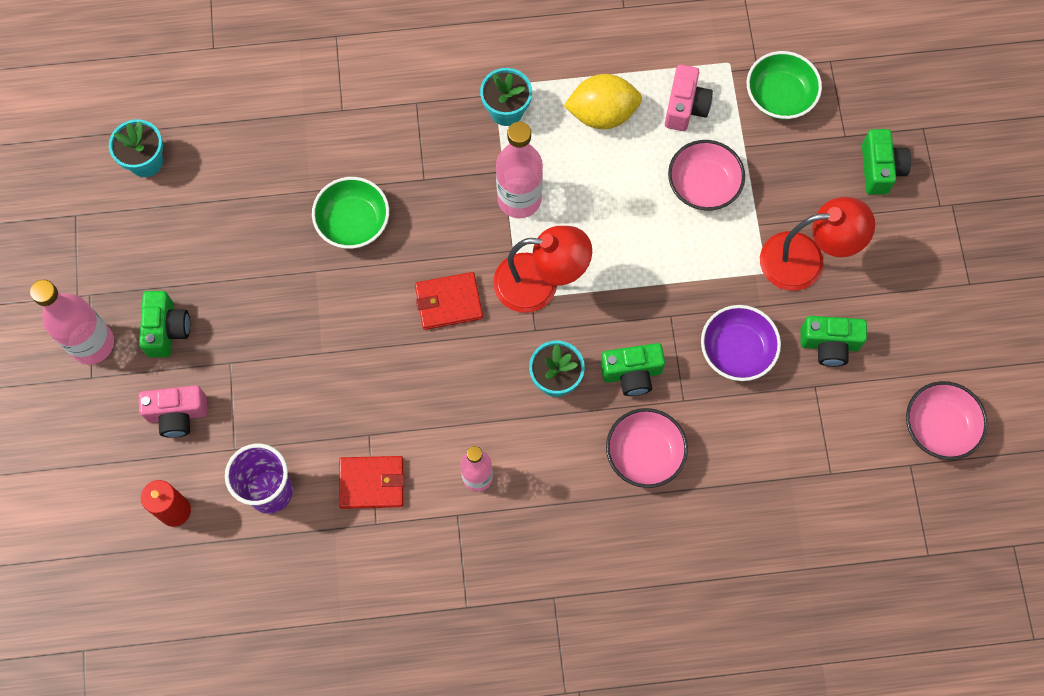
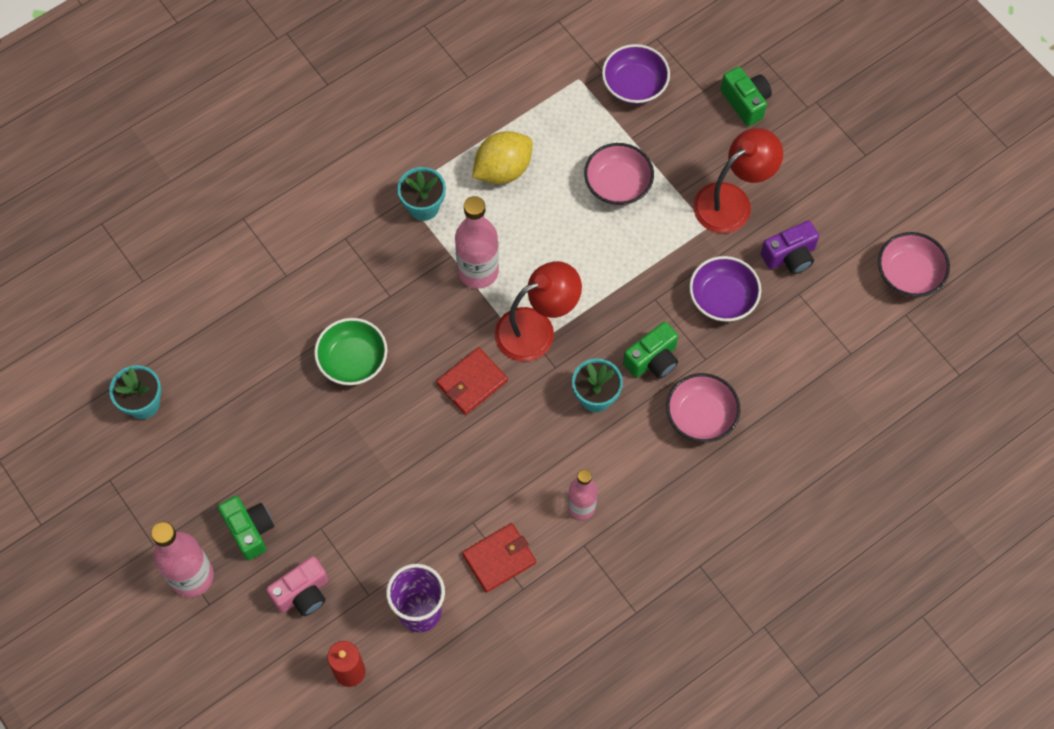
camera: 30 degrees left, 5 degrees down
(685, 107) = (565, 131): pink camera -> none
(779, 96) = (634, 85): green bowl -> purple bowl
(829, 344) = (790, 256): green camera -> purple camera

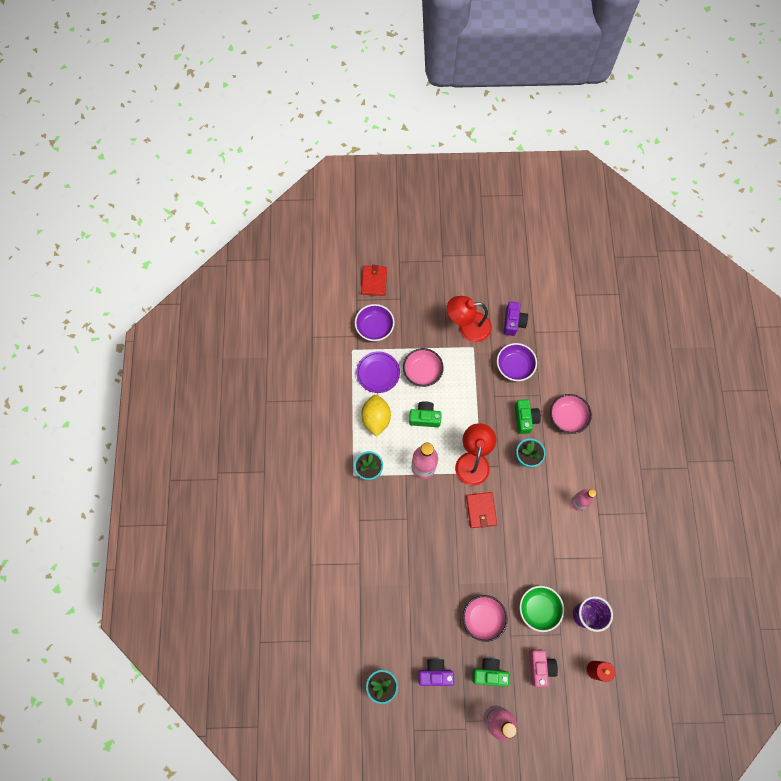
camera: 55 degrees left, 5 degrees up
(202, 461) = (435, 673): none -> purple camera
(353, 360) = (430, 560): green bowl -> green bowl (539, 609)
(499, 559) = (581, 558): red wallet -> red wallet (374, 281)
(571, 131) = (378, 373): none -> purple plate
(732, 201) = (467, 327): red lamp -> red lamp turned 90 degrees counterclockwise
(745, 102) = (420, 285): green camera -> green camera (424, 417)
(909, 274) = (557, 279): pink bowl -> pink bowl (483, 618)

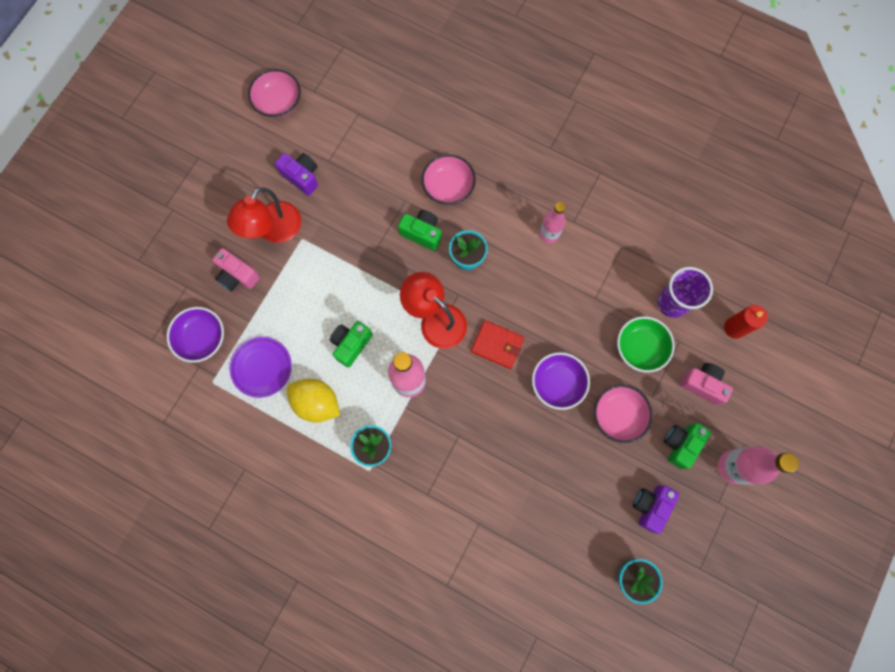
camera: 60 degrees left, 5 degrees up
(374, 281) = (142, 305): red wallet -> none
(422, 371) = (294, 314): pink bowl -> pink bowl (278, 102)
(425, 324) = (237, 275): none -> pink camera
(514, 366) = (354, 207): purple bowl -> purple bowl (557, 383)

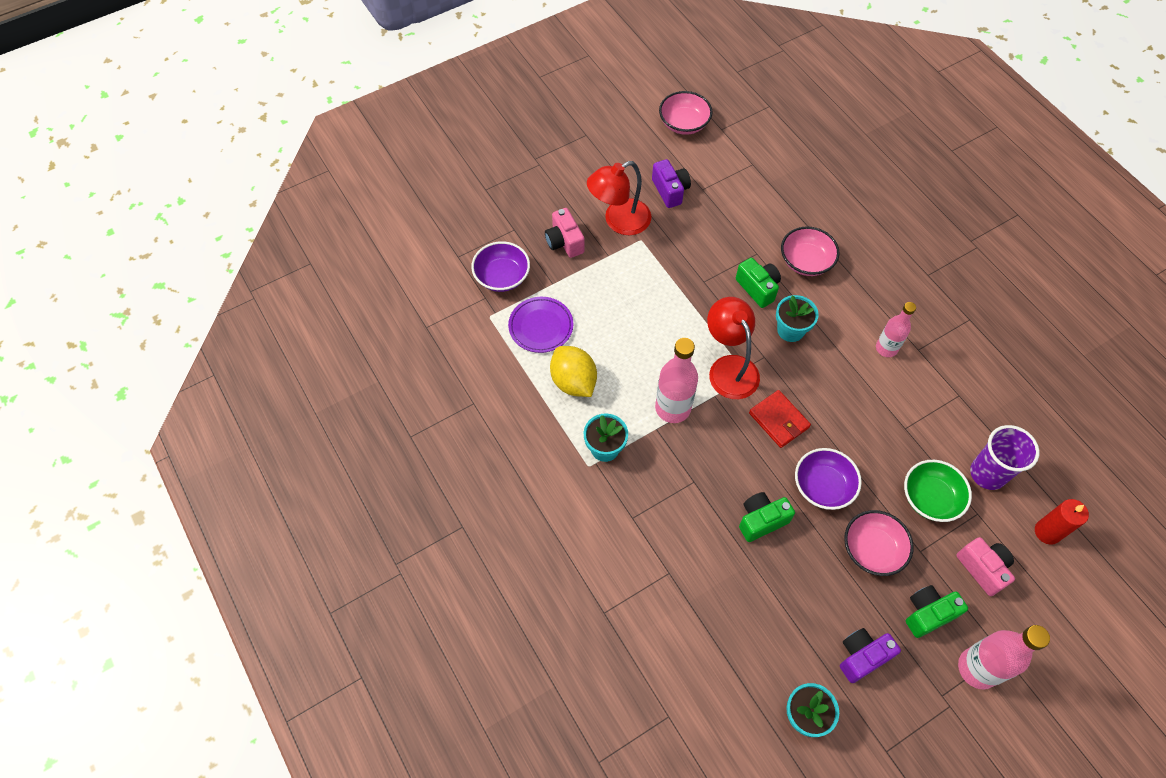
camera: 30 degrees right, 15 degrees down
(351, 344) = (635, 349): green camera -> green camera (761, 520)

